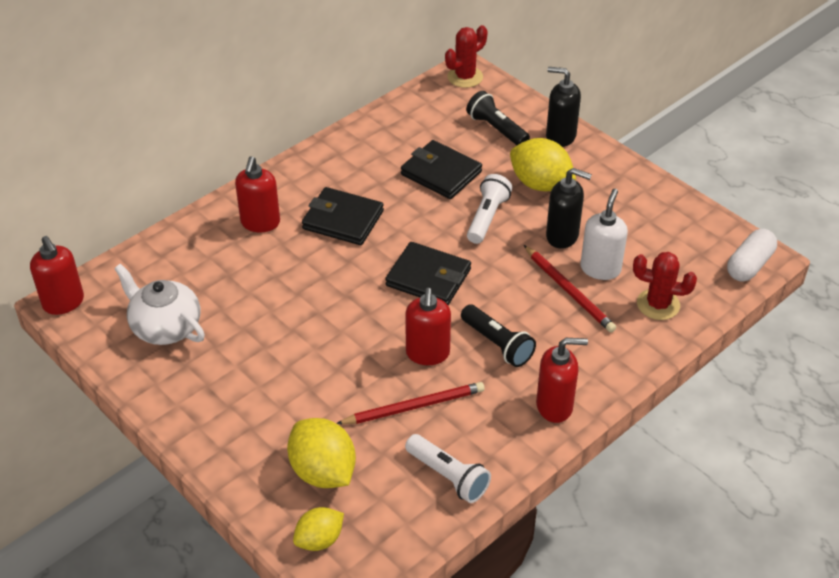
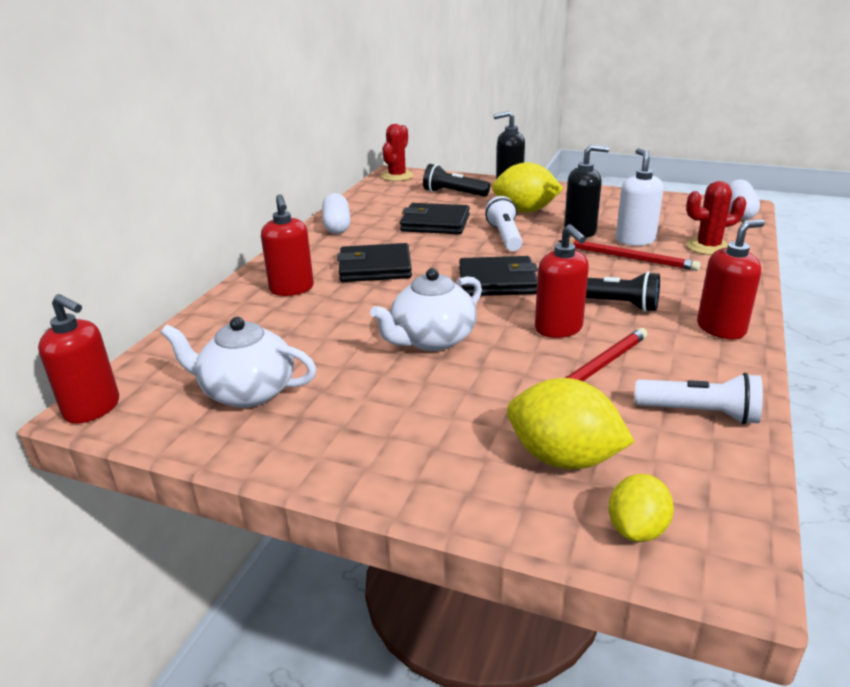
camera: 25 degrees left, 15 degrees down
(324, 326) = (431, 339): none -> white teapot
(352, 144) = (337, 225): none -> white capsule

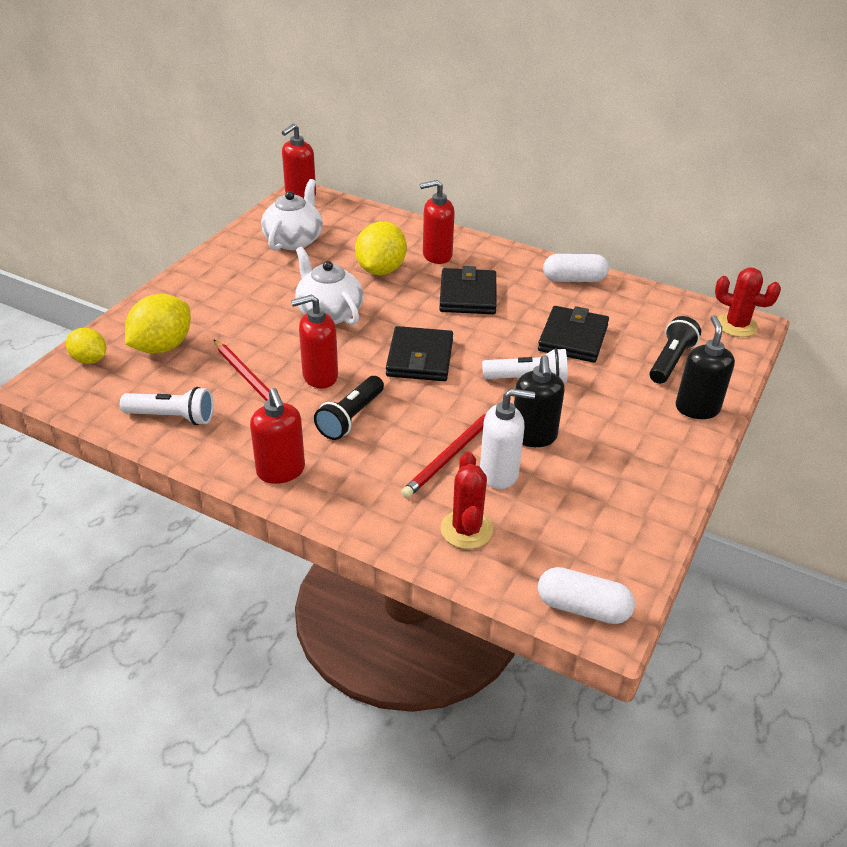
camera: 95 degrees right, 10 degrees up
(525, 211) = (605, 407): yellow lemon -> yellow lemon (381, 270)
(699, 413) = (172, 417): white flashlight -> white flashlight turned 105 degrees counterclockwise

